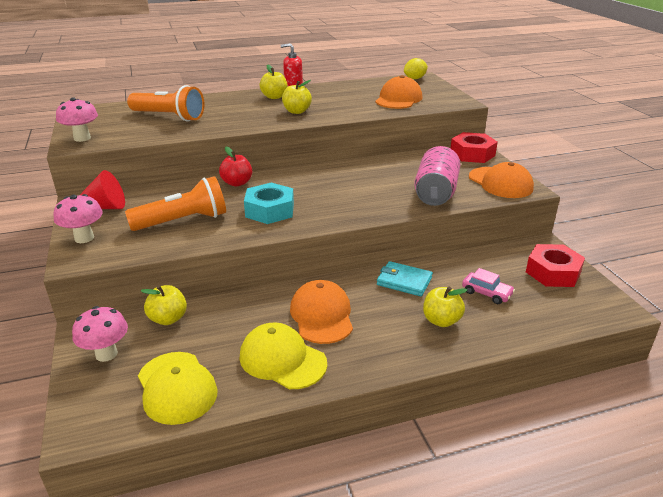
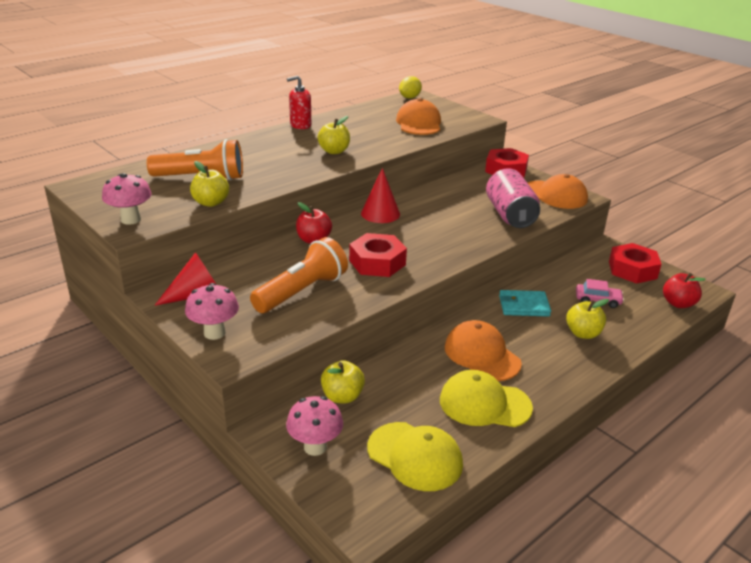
camera: 25 degrees left, 0 degrees up
(269, 210) = (377, 262): turquoise nut -> red nut
(274, 97) = (291, 137): yellow apple -> yellow apple (211, 203)
(315, 172) = (380, 213): none -> red cone
(577, 316) = (678, 303): none -> red apple

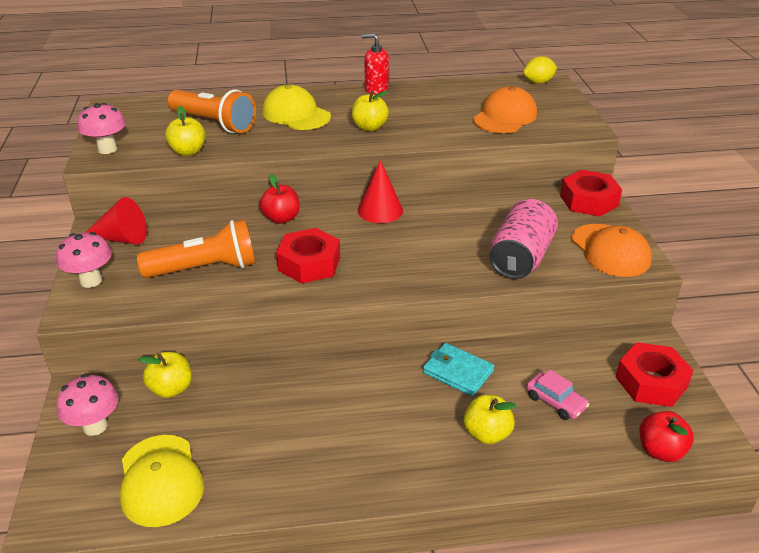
camera: 35 degrees right, 5 degrees up
(482, 355) = (346, 407): orange cap -> none
(484, 404) = (285, 461): yellow cap -> yellow cap (296, 114)

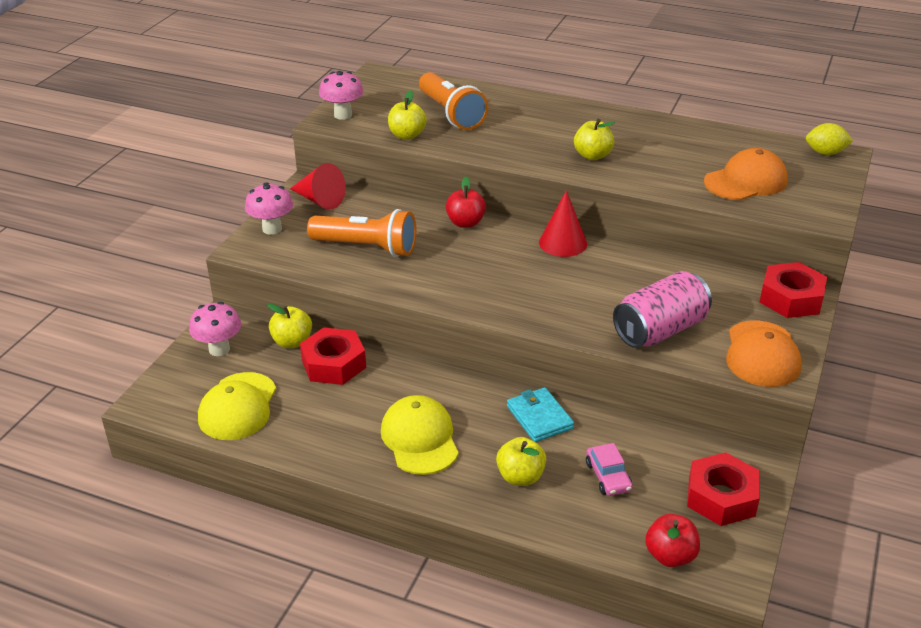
camera: 30 degrees right, 0 degrees up
(296, 114) = (533, 124): yellow cap -> yellow cap (420, 439)
(309, 263) = (456, 271): red nut -> red nut (333, 364)
(376, 89) = (637, 117): red soap dispenser -> none

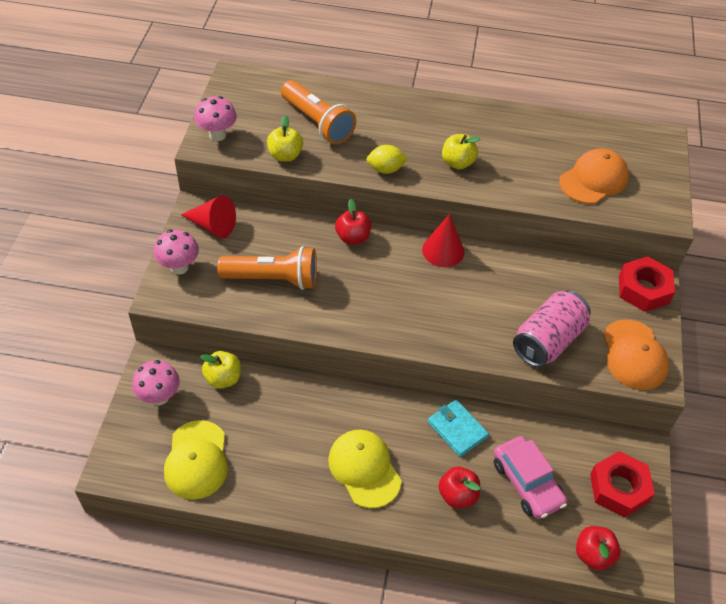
camera: 15 degrees left, 15 degrees up
(333, 364) = (267, 398): red nut -> none
(520, 477) = (457, 495): yellow apple -> red apple
(608, 476) = (527, 483): pink car -> pink car, size x1.62
(825, 153) = (650, 137): yellow lemon -> yellow lemon (385, 169)

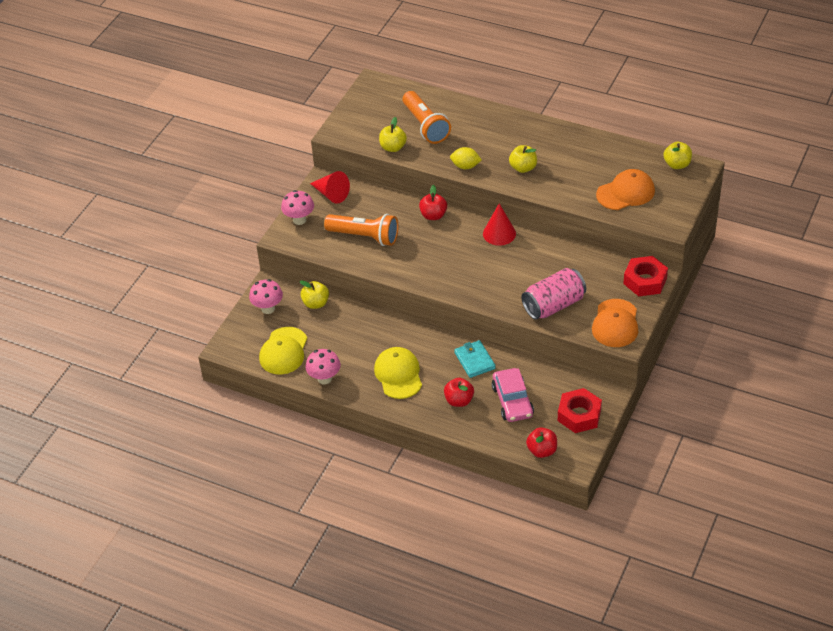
camera: 20 degrees right, 5 degrees down
(217, 135) = (347, 127): pink mushroom -> pink mushroom (324, 378)
(636, 137) = (677, 164): none -> yellow apple

